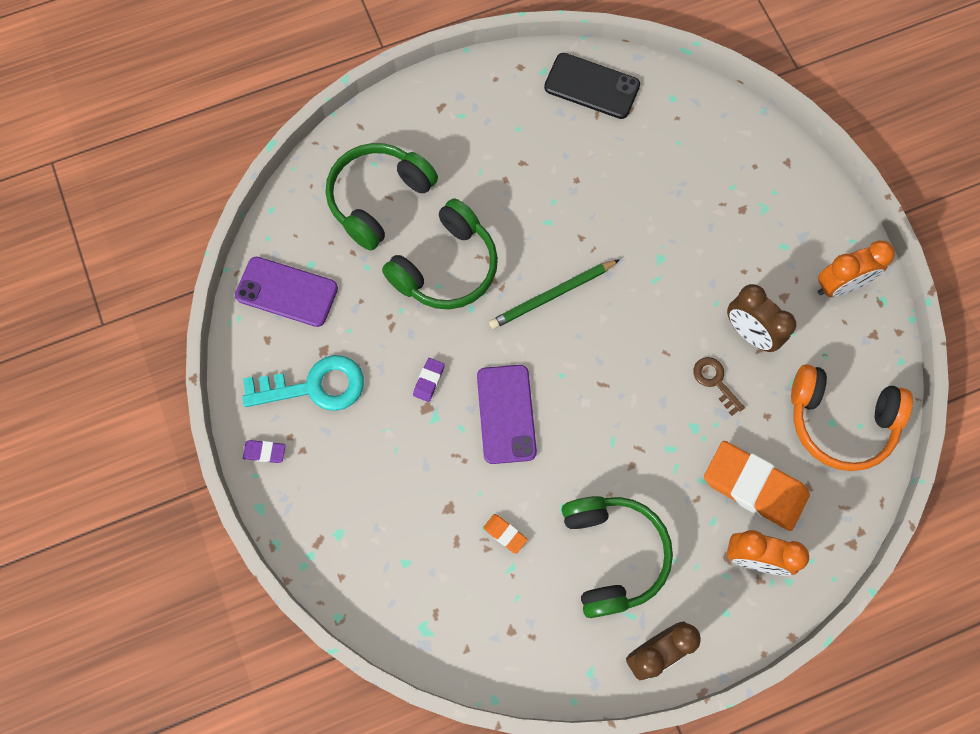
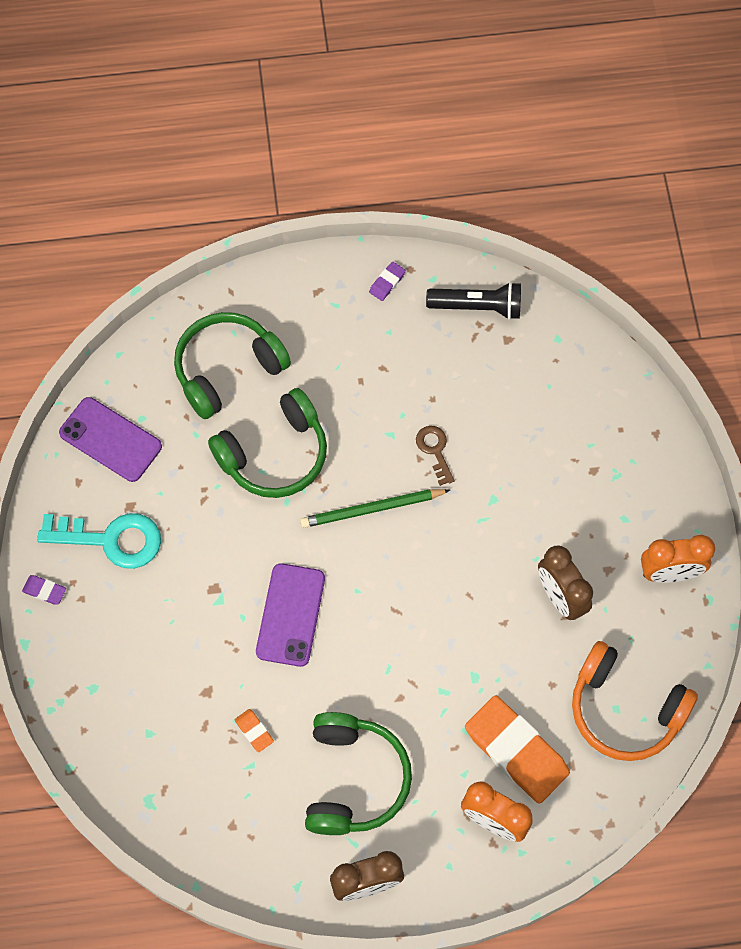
camera: 15 degrees right, 5 degrees down
(429, 381) = (224, 562): purple eraser -> purple eraser (387, 283)
(592, 86) = (477, 307): black phone -> black flashlight
(715, 381) = (510, 636): brown key -> brown key (435, 450)

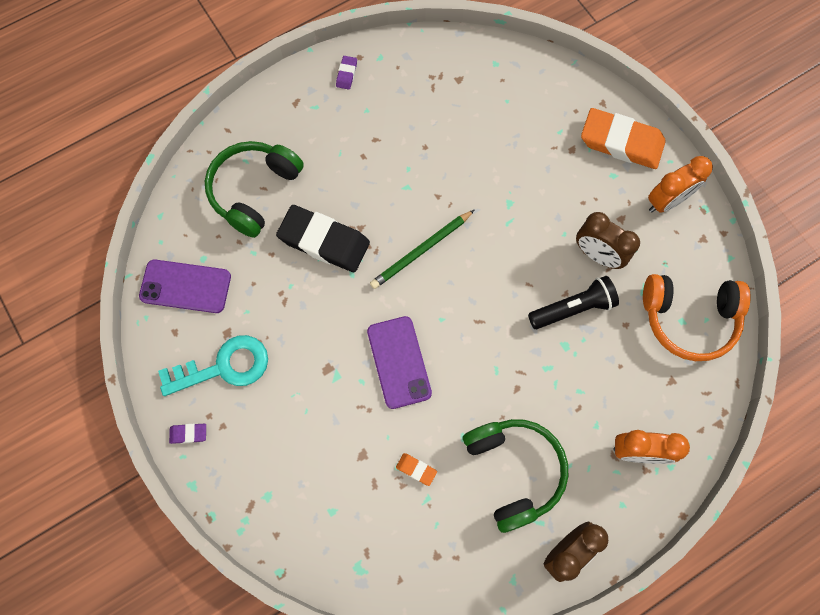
camera: 25 degrees left, 5 degrees up
(275, 454) = (324, 241): green headphones -> black eraser
(435, 450) = (446, 185): brown key -> none
(477, 307) = (424, 64): black flashlight -> black flashlight (573, 308)
(516, 751) = (626, 389): orange eraser -> orange eraser (621, 142)

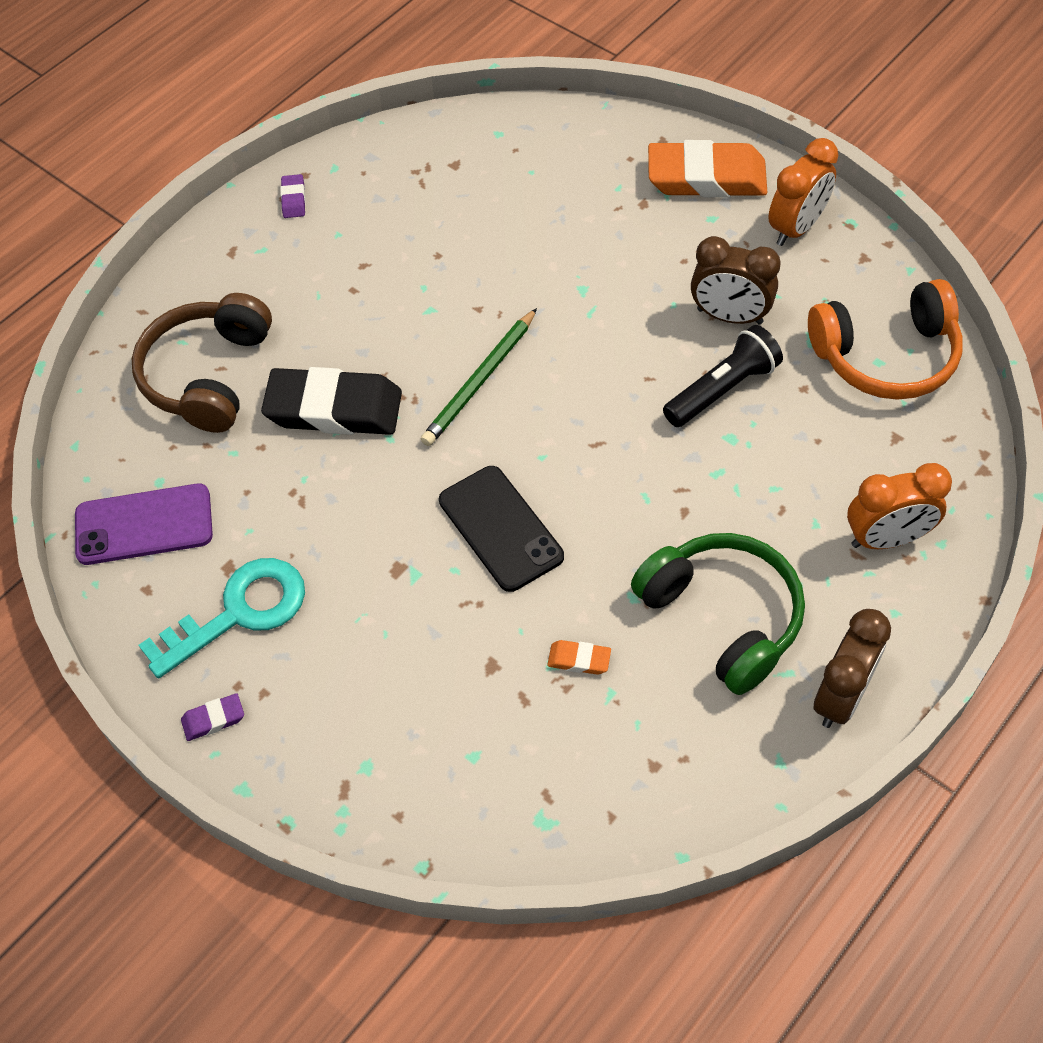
camera: 15 degrees left, 15 degrees down
(254, 191) = (208, 375): green headphones -> brown headphones
(399, 362) = (500, 528): purple phone -> black phone

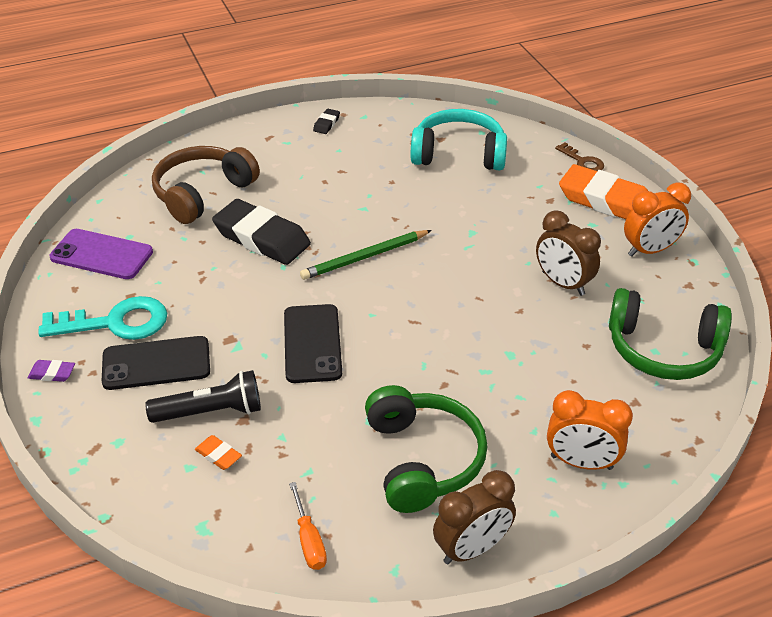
camera: 25 degrees right, 15 degrees down
(294, 199) = (326, 124): purple eraser -> black eraser
(333, 643) = (156, 363): none -> black phone
(492, 179) = (459, 154): none -> turquoise headphones
(579, 660) = (303, 441): orange eraser -> orange eraser (218, 455)
(647, 130) = (583, 162): none -> brown key
(668, 775) = (309, 540): none -> orange screwdriver
(722, 389) = (525, 323): black flashlight -> black flashlight (211, 412)
(886, 356) = (663, 349): orange headphones -> green headphones

